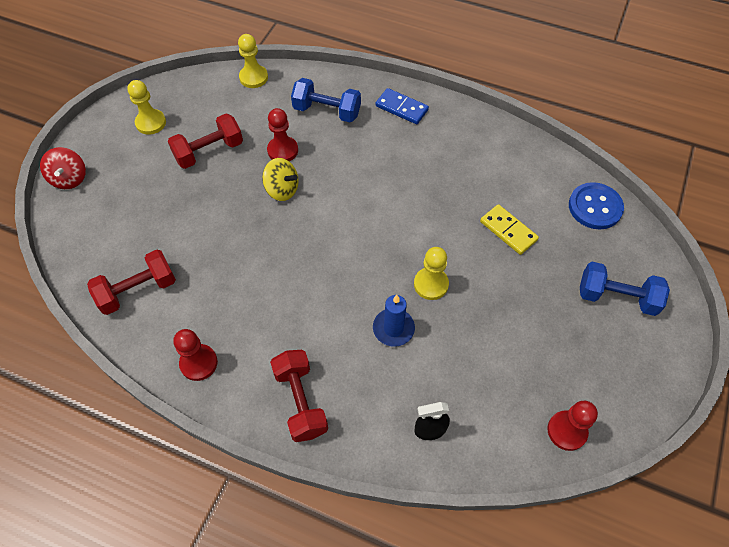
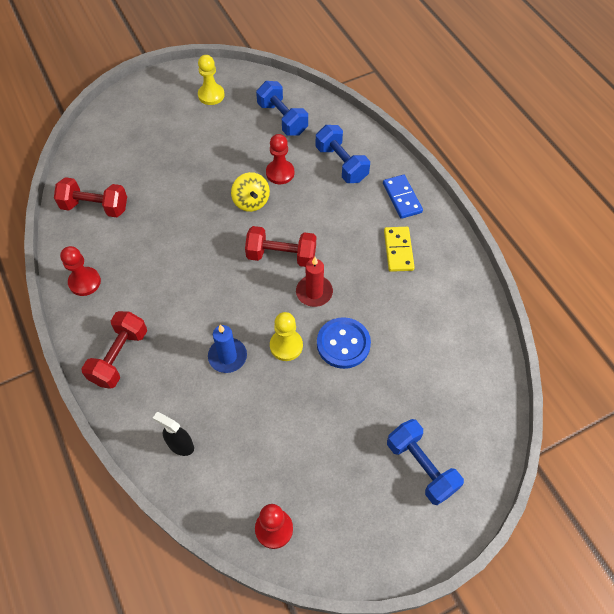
camera: 40 degrees right, 0 degrees up
(69, 179) = (125, 102): red spinning top -> none
(209, 151) = (229, 141): red dumbbell -> red dumbbell (281, 256)
(238, 104) = (282, 119): none -> blue dumbbell
(253, 77) = (313, 104): yellow pawn -> none
(409, 227) = (314, 292): none -> red candle
(508, 231) = (387, 350): yellow domino -> yellow domino (398, 250)
(595, 207) = (481, 385): blue button -> blue button (343, 344)

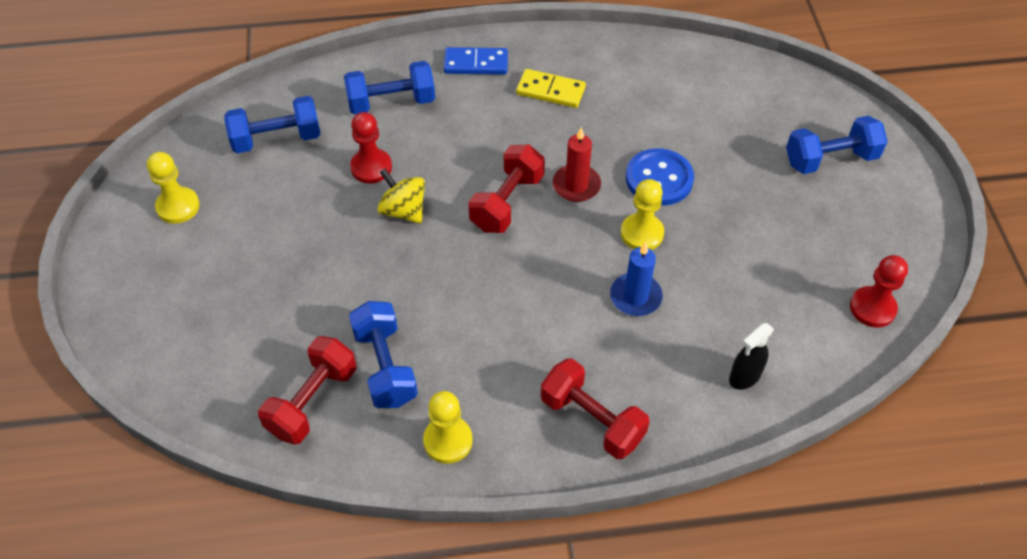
camera: 70 degrees left, 5 degrees down
(84, 282) = (448, 441): red pawn -> yellow pawn
(128, 233) = (385, 366): none -> blue dumbbell
(251, 201) = (403, 210): yellow spinning top -> yellow spinning top turned 135 degrees counterclockwise

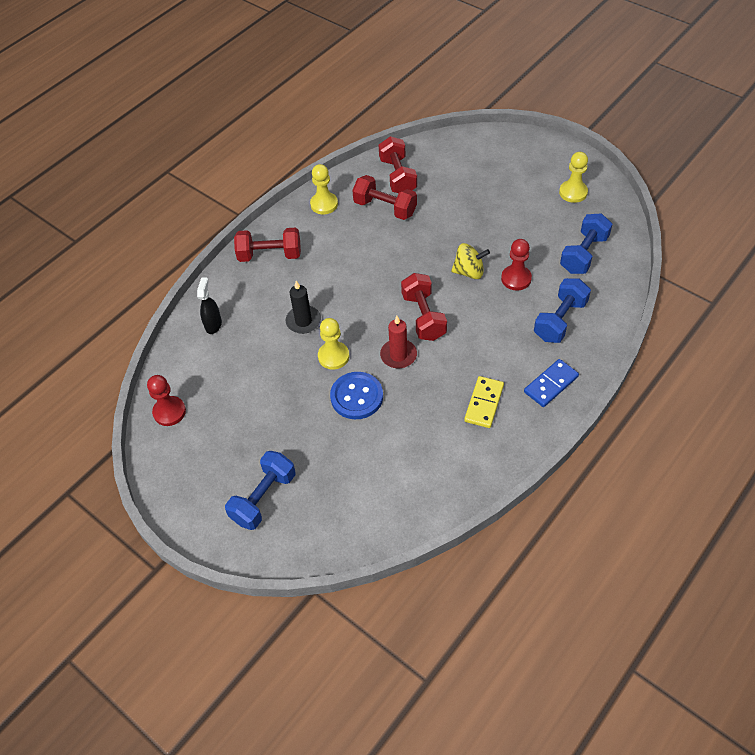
camera: 140 degrees right, 0 degrees up
(385, 366) = (385, 208): blue dumbbell -> red dumbbell
(550, 91) = (484, 403): yellow domino -> yellow domino turned 45 degrees counterclockwise
(635, 297) = (303, 321): blue candle -> black candle

